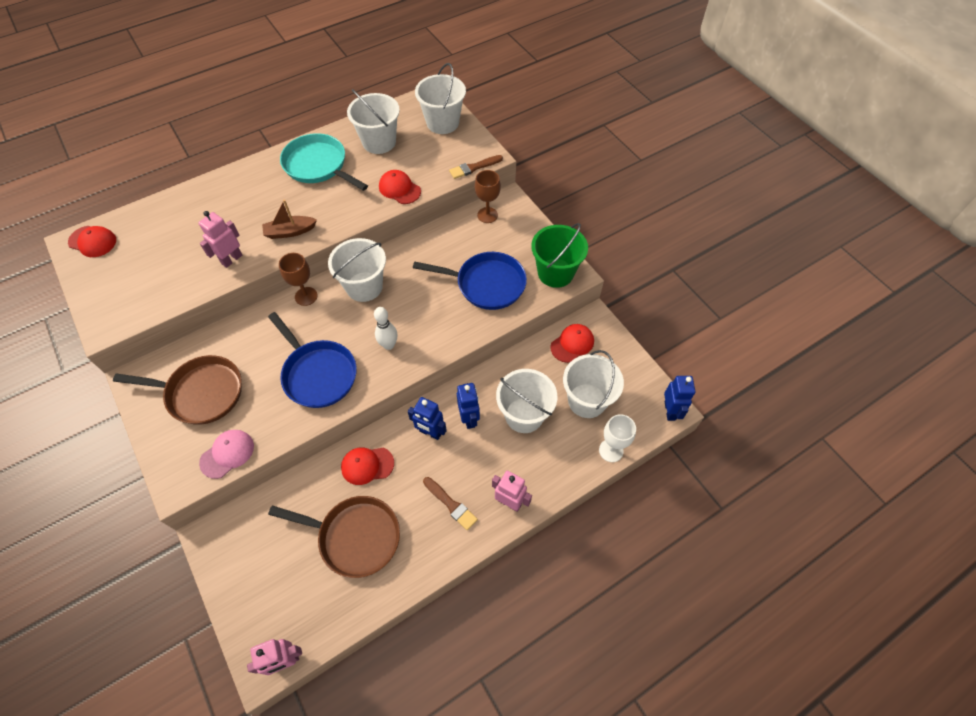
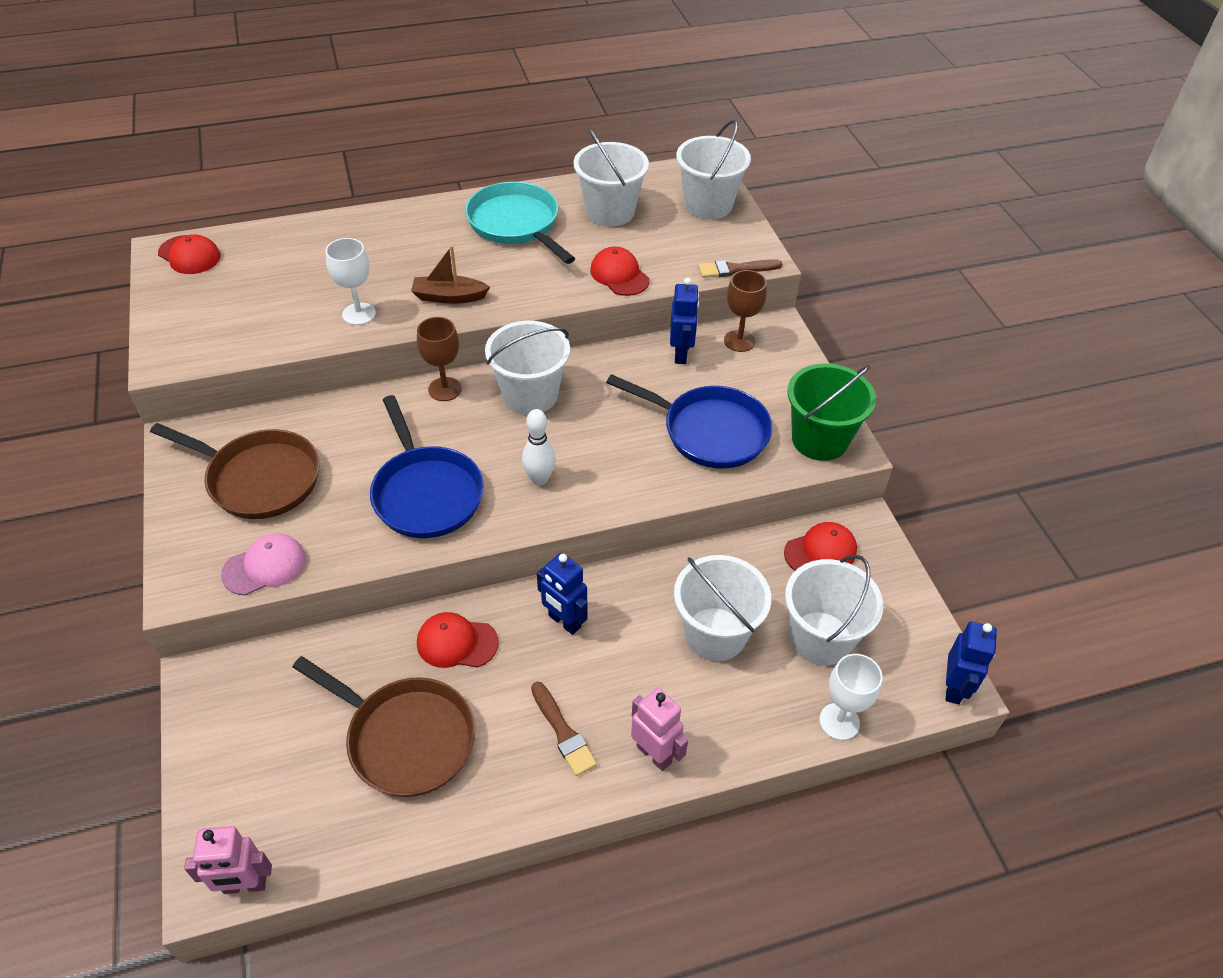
camera: 15 degrees right, 10 degrees down
(231, 259) = (359, 314): pink robot -> white goblet
(469, 418) = (629, 617): blue robot -> blue robot (681, 354)

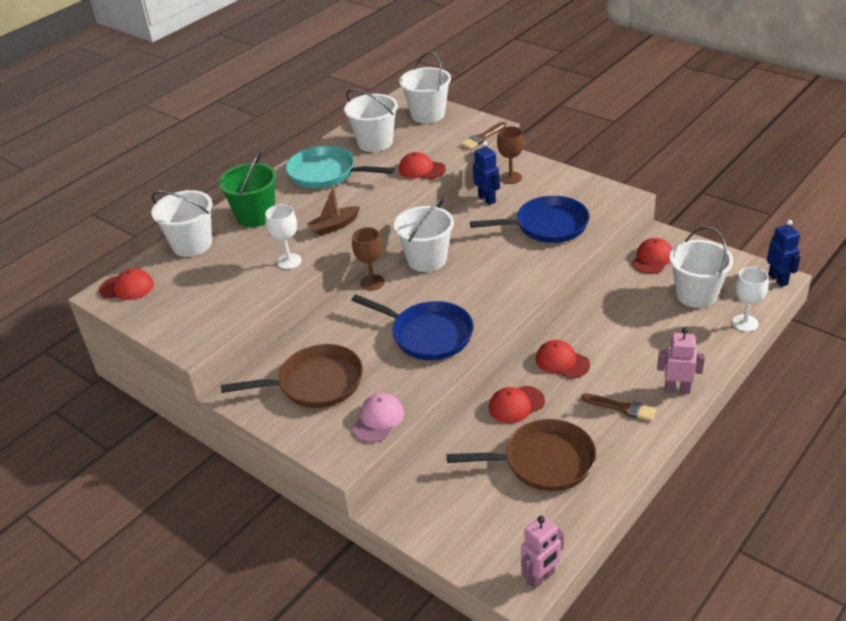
camera: 30 degrees left, 10 degrees down
(539, 479) = (484, 294): white bowling pin -> none
(564, 621) = (562, 362): blue robot -> red cap
(715, 634) = (644, 322): white bucket -> white bucket (192, 244)
(819, 439) = (607, 200): green bucket -> green bucket (255, 215)

